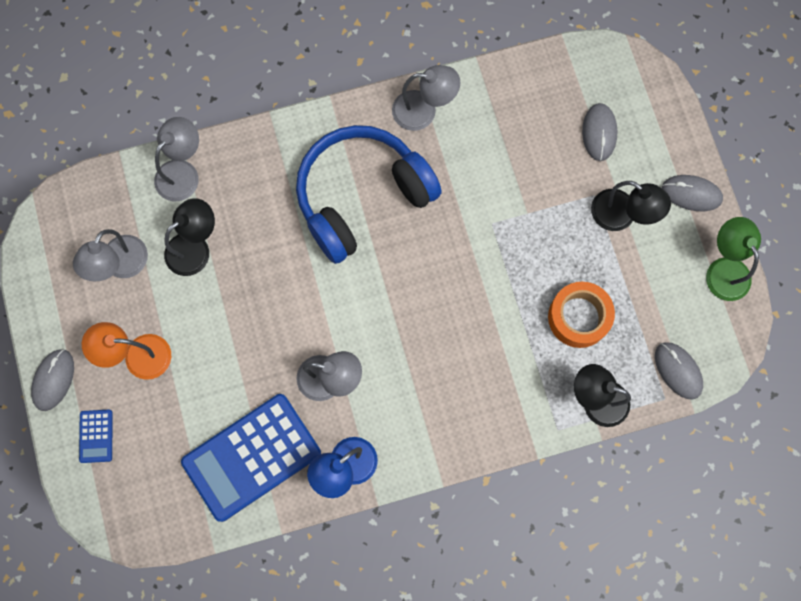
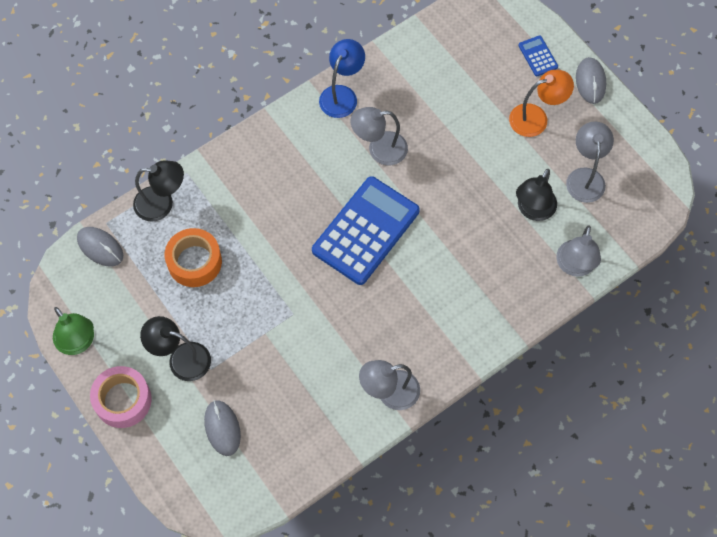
camera: 160 degrees right, 10 degrees down
(251, 457) = (416, 79): blue calculator -> blue calculator (366, 231)
(362, 197) = (413, 298): blue headphones -> none
(691, 194) = (123, 400): grey mouse -> pink tape

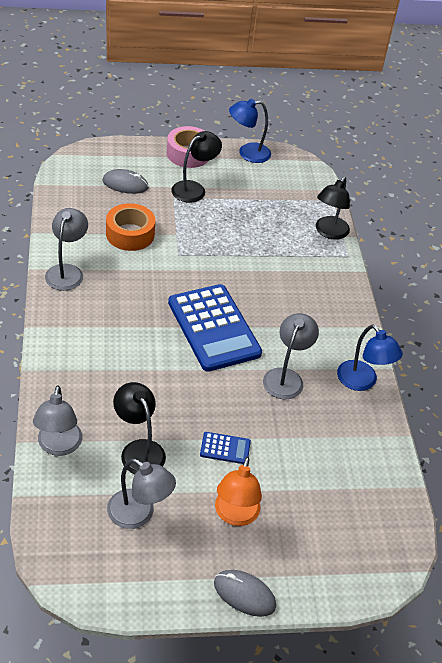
camera: 115 degrees right, 20 degrees down
(79, 343) = (247, 153): green lamp -> blue lamp
(100, 247) = (314, 190): grey mouse -> none
(194, 262) = (265, 227): orange tape -> orange tape (130, 234)
(538, 56) = (308, 564): blue calculator -> blue calculator (225, 448)
(574, 266) = (58, 446): grey lamp -> grey lamp turned 135 degrees counterclockwise

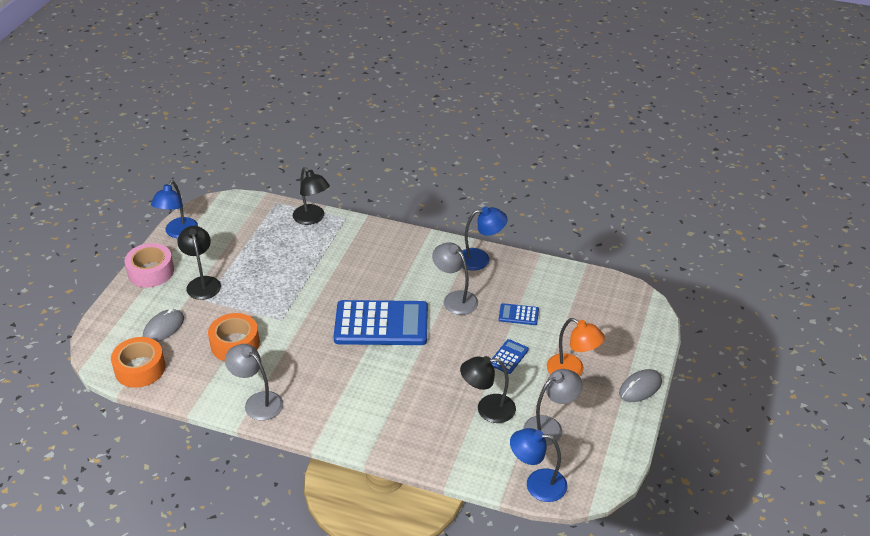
camera: 60 degrees left, 5 degrees down
(51, 523) = (537, 484): none -> blue lamp
(58, 446) = (461, 460): grey lamp -> none
(70, 187) = (140, 368): none -> orange tape
(295, 440) = (518, 315): none -> blue calculator

